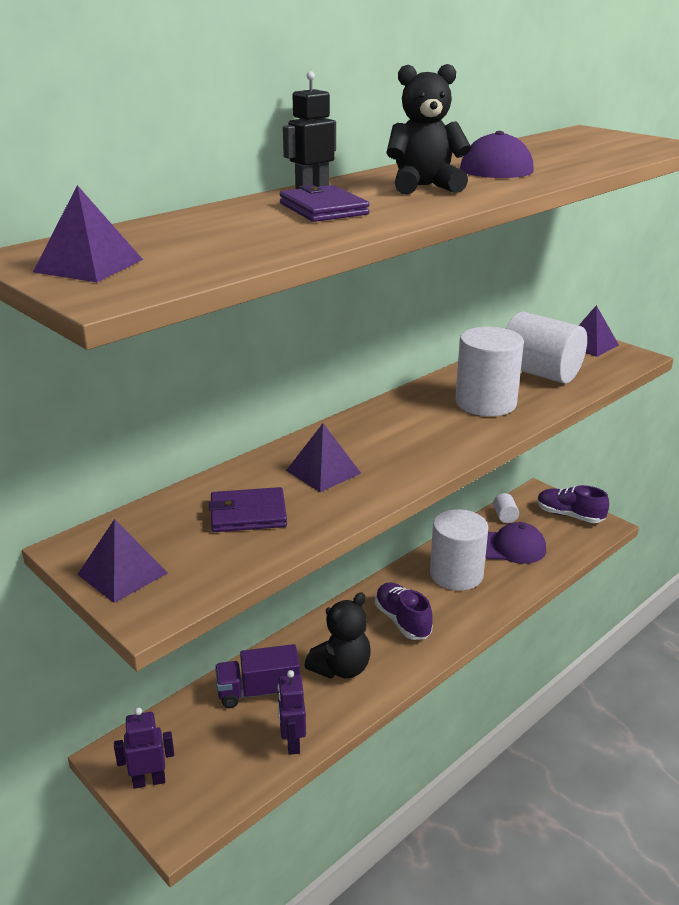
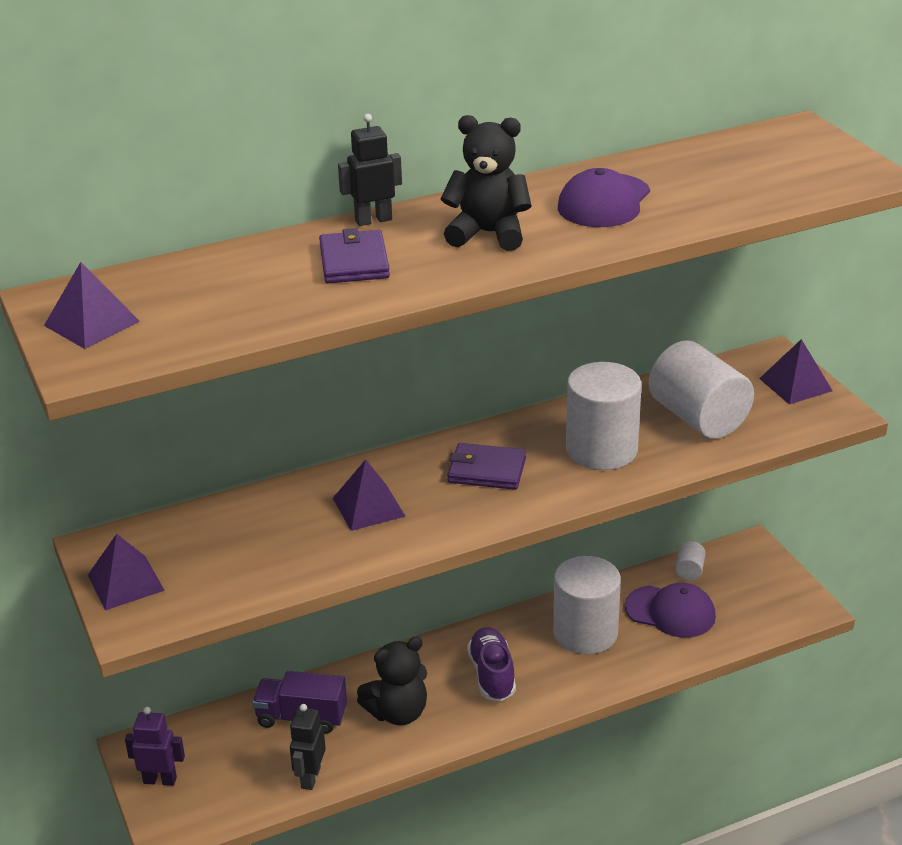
camera: 20 degrees right, 5 degrees up
(248, 514) = (268, 542): purple wallet -> purple wallet (486, 470)
(292, 742) = (310, 777): purple robot -> black robot
(569, 515) = (773, 586): purple shoe -> none

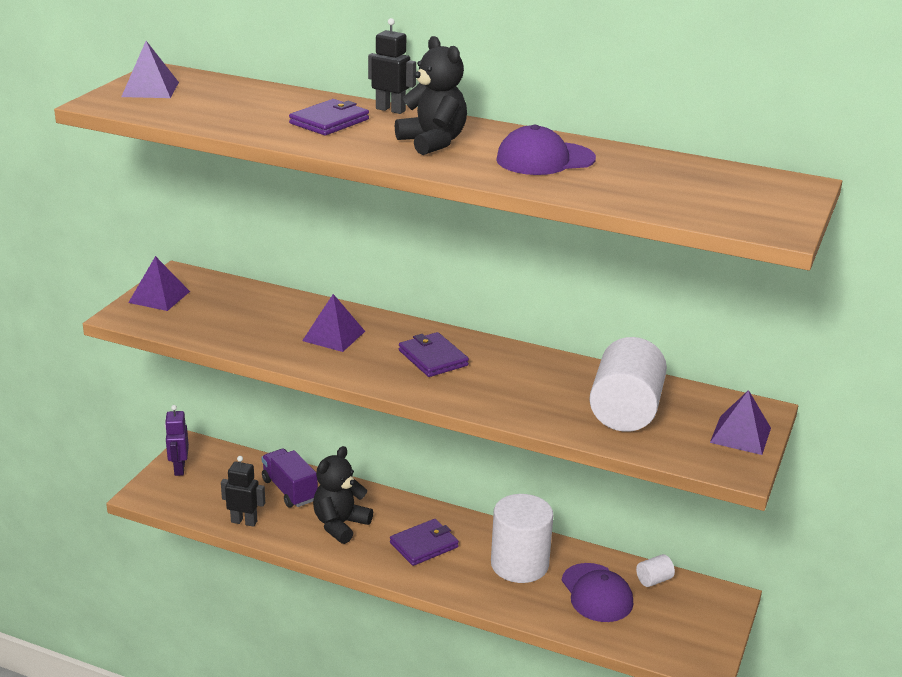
camera: 45 degrees right, 5 degrees down
(160, 780) = (179, 469): purple robot -> purple robot turned 150 degrees counterclockwise
(310, 777) = (244, 521): black robot -> black robot turned 45 degrees clockwise
(398, 712) = (340, 525): black teddy bear -> black teddy bear turned 105 degrees clockwise
(492, 675) = (424, 545): purple shoe -> purple wallet
(601, 449) = (523, 389): white cylinder -> none

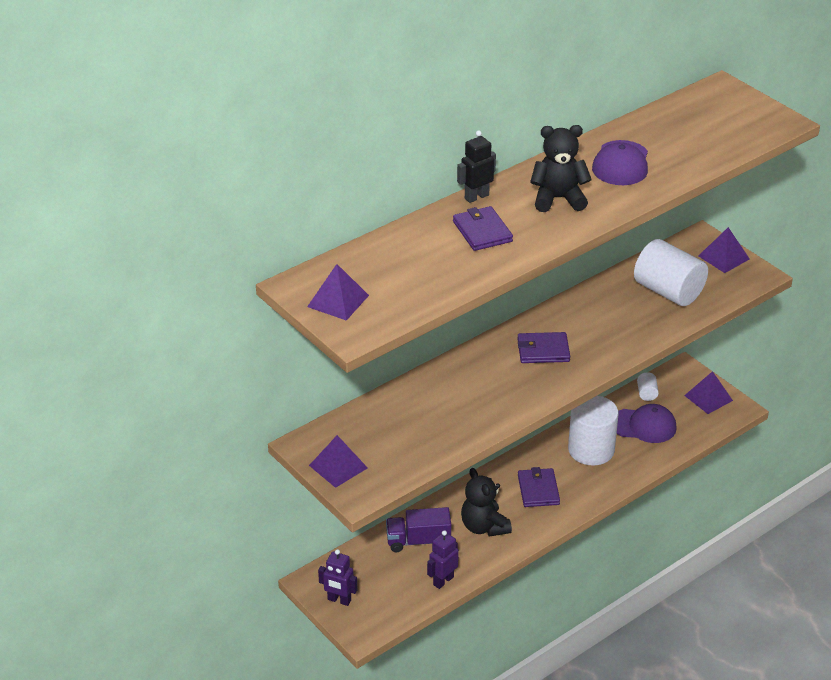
camera: 60 degrees left, 10 degrees up
(244, 521) = (443, 581): black robot -> purple robot
(334, 336) = (475, 388): purple pyramid -> purple pyramid (708, 398)

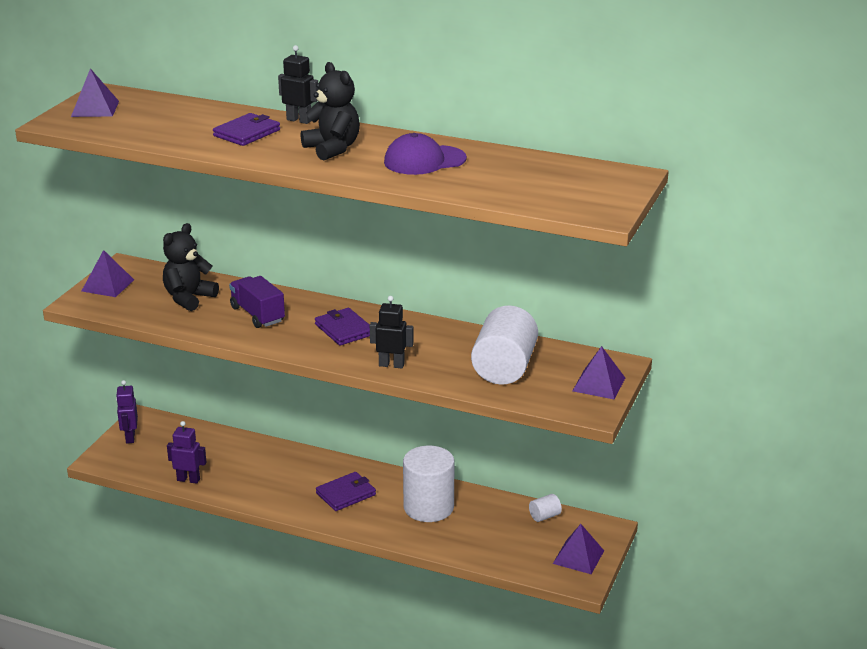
camera: 60 degrees right, 10 degrees down
(418, 541) = (228, 452): purple truck -> purple truck (257, 315)
(484, 527) = (273, 480): black teddy bear -> black teddy bear (189, 298)
(621, 345) = (391, 365): none -> black robot
(644, 426) = (494, 528): purple cap -> none

